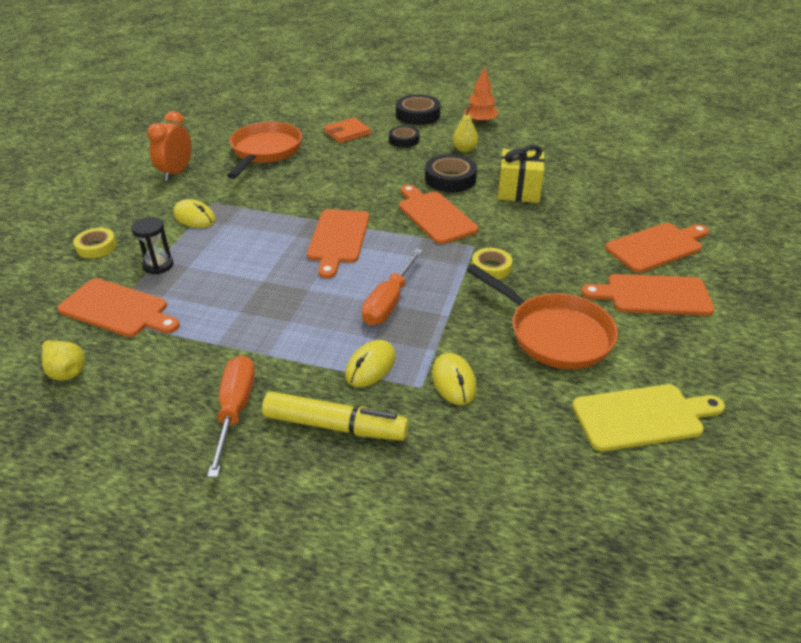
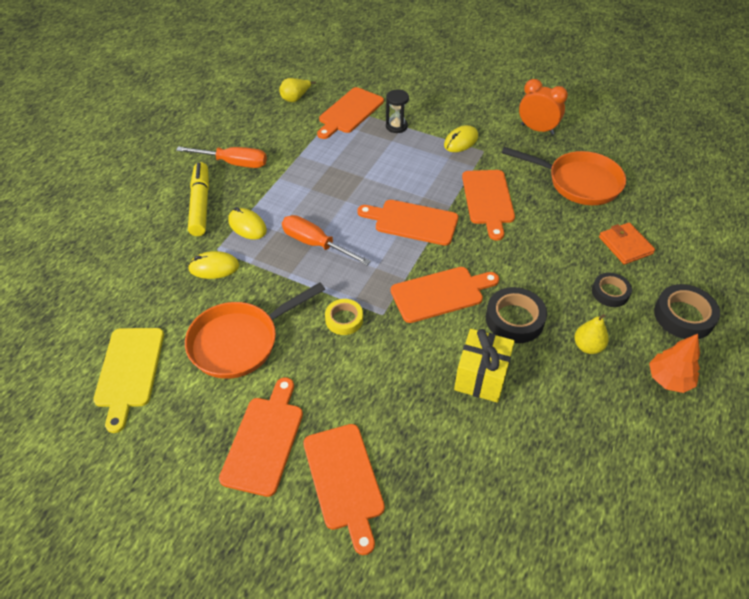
camera: 100 degrees right, 10 degrees up
(96, 247) = (427, 97): yellow tape -> none
(296, 197) = (488, 200): none -> orange cutting board
(335, 426) = (200, 204): yellow marker -> yellow marker turned 150 degrees clockwise

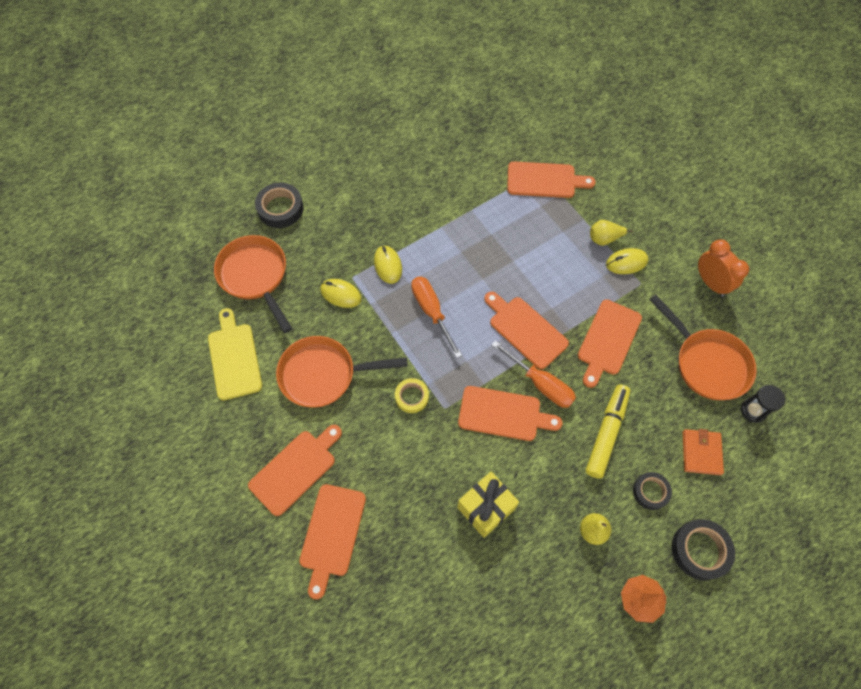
camera: 30 degrees right, 15 degrees up
(110, 290) = (255, 276): none -> orange pan
(129, 371) = (234, 358): yellow cutting board -> yellow cutting board turned 135 degrees clockwise
(200, 204) = (363, 225): yellow marker -> yellow marker (606, 433)
(234, 163) = (412, 193): orange screwdriver -> orange screwdriver (541, 384)
(295, 98) = (505, 142): yellow pear -> yellow pear (604, 239)
(349, 112) = (544, 180): orange cutting board -> orange cutting board turned 150 degrees counterclockwise
(396, 126) = (577, 217): black hourglass -> black hourglass (753, 411)
(514, 319) = (548, 471): black tape -> black tape (280, 208)

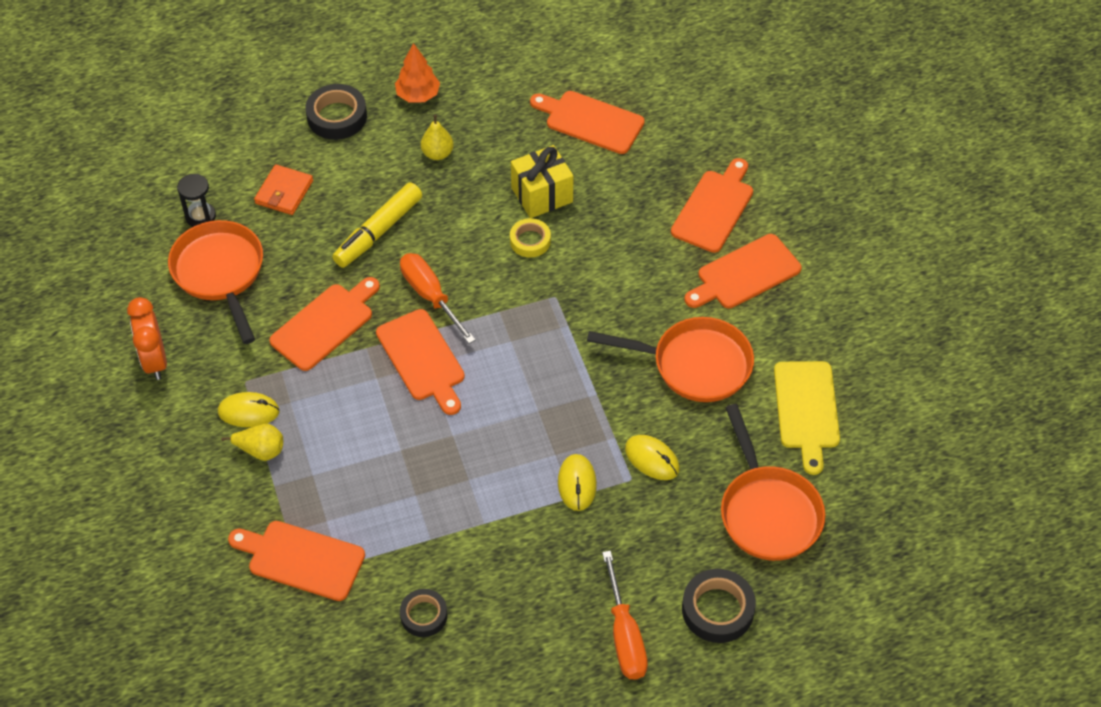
camera: 165 degrees left, 10 degrees down
(412, 397) = (591, 316): yellow tape -> yellow tape (530, 241)
(431, 311) = (535, 409): orange screwdriver -> orange screwdriver (624, 635)
(503, 414) = (488, 275): orange cutting board -> orange cutting board (591, 121)
(650, 492) = (359, 171): black tape -> black tape (424, 615)

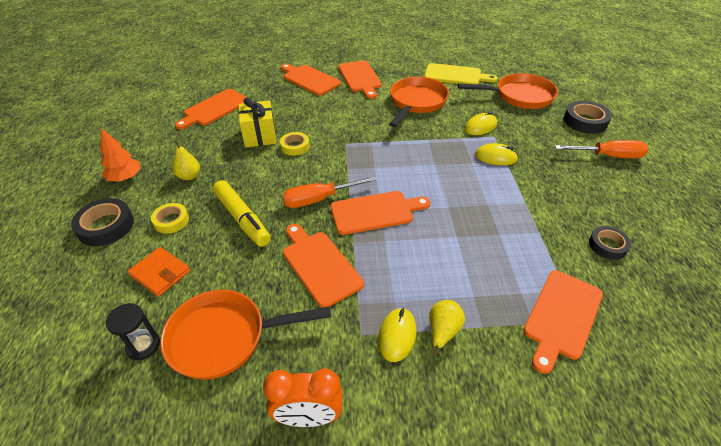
camera: 75 degrees left, 10 degrees down
(359, 169) = (171, 221): none -> yellow tape

